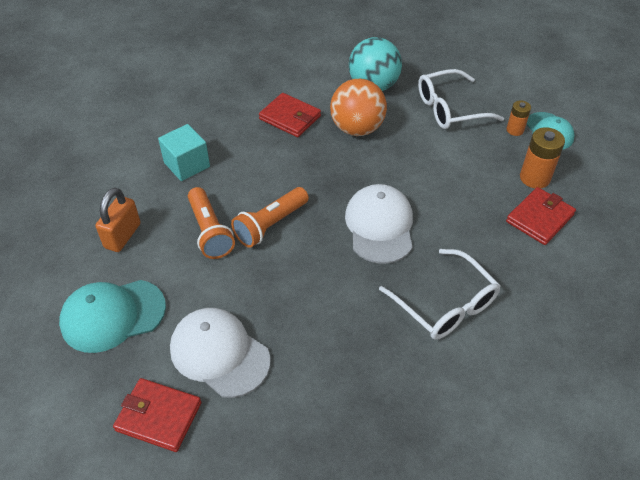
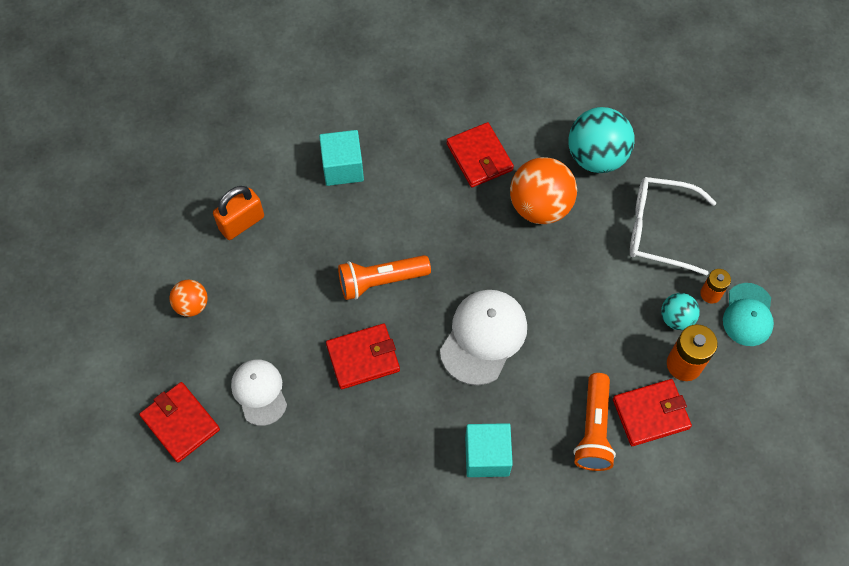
camera: 30 degrees right, 15 degrees up
(113, 315) = (192, 305): turquoise cap -> orange ball
(210, 232) = (321, 259): orange flashlight -> orange flashlight (594, 430)
(219, 353) = (259, 392): white cap -> white cap, size x0.66
(294, 284) = (363, 358): none -> red wallet
(446, 305) = (487, 456): white glasses -> turquoise cube
(505, 153) = (676, 318): none -> turquoise ball

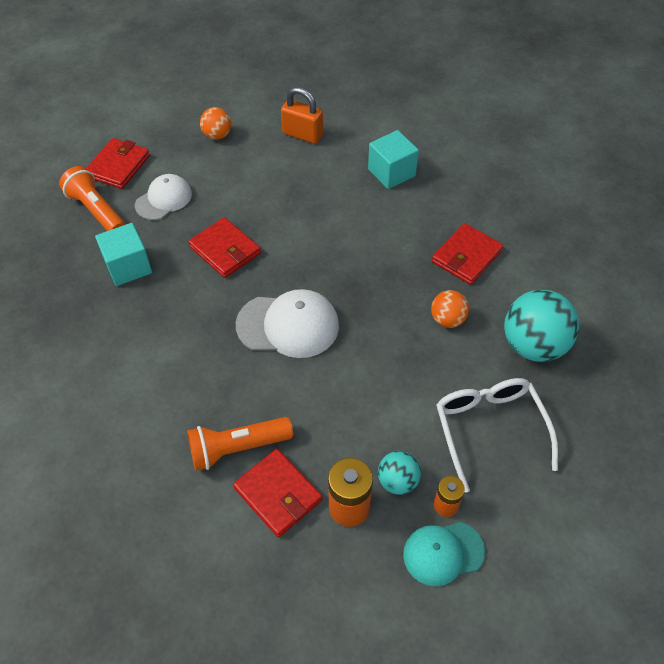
camera: 65 degrees right, 10 degrees down
(380, 281) = (301, 235): orange flashlight -> orange flashlight (96, 211)
(487, 456) = (173, 370): turquoise cube -> turquoise cube (128, 266)
(540, 206) = (447, 319): orange ball -> orange ball, size x0.54

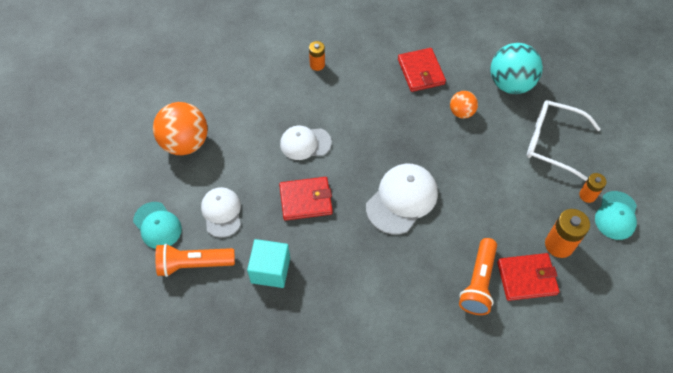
camera: 55 degrees left, 5 degrees up
(118, 166) = (157, 225): red wallet -> turquoise cap
(217, 135) = (185, 143): orange ball -> orange ball, size x1.85
(289, 214) = (305, 143): none -> white cap
(302, 135) = (234, 91): orange padlock -> none
(391, 172) = (317, 64): turquoise cube -> orange battery
(397, 481) = (557, 209): turquoise ball -> none

